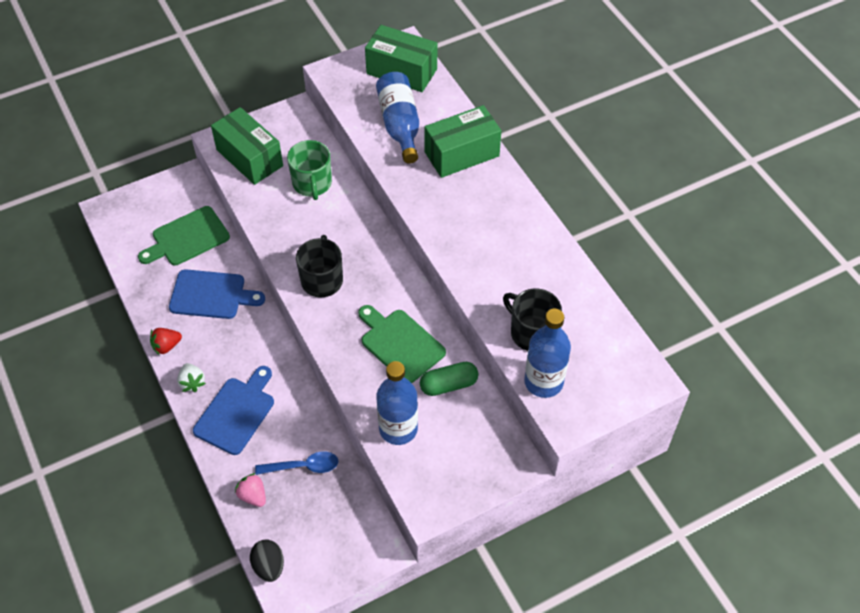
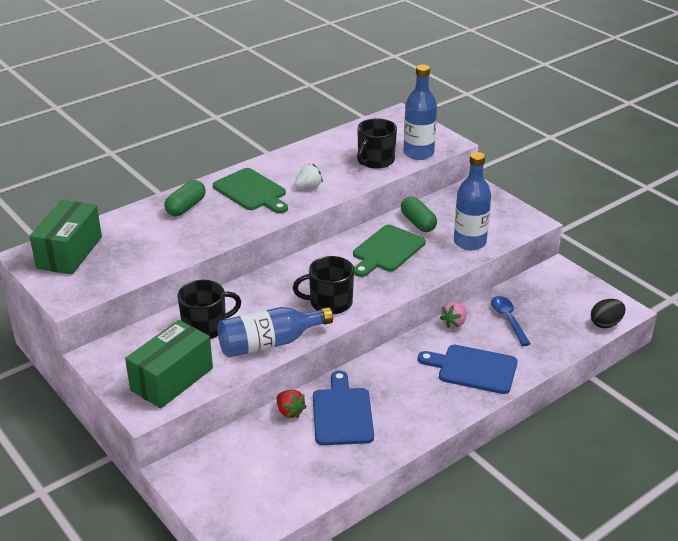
camera: 100 degrees left, 20 degrees down
(166, 346) = (416, 434): red strawberry -> red strawberry (290, 412)
(187, 238) = (268, 449): green cutting board -> green cutting board (251, 191)
(192, 382) = (452, 405): white strawberry -> white strawberry (309, 186)
(253, 496) = (550, 343): pink strawberry -> pink strawberry (454, 323)
(312, 183) = (206, 327): green mug -> black mug
(399, 125) = (149, 245): blue bottle -> blue bottle (269, 343)
(461, 154) = (186, 207): green box -> green capsule

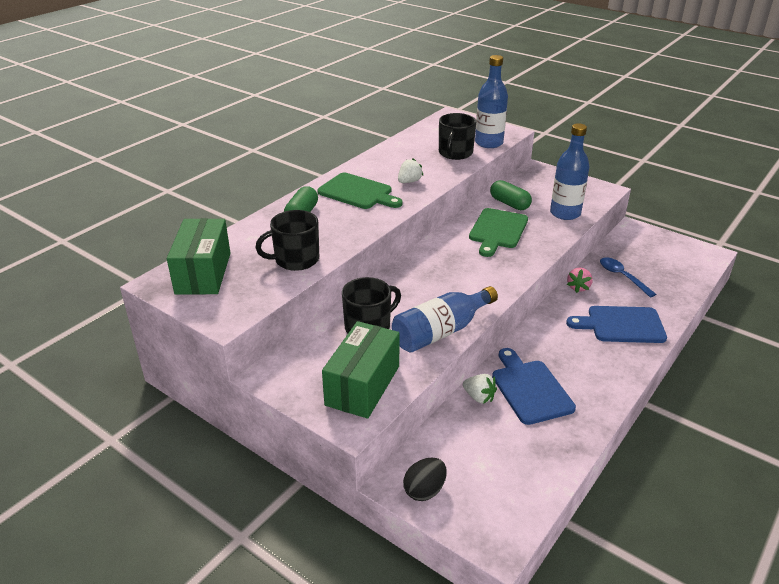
camera: 15 degrees left, 0 degrees up
(290, 412) = (479, 397): red strawberry -> white strawberry
(330, 303) = (475, 284): black mug -> black mug (295, 260)
(606, 324) = (704, 267): black egg -> black egg (424, 490)

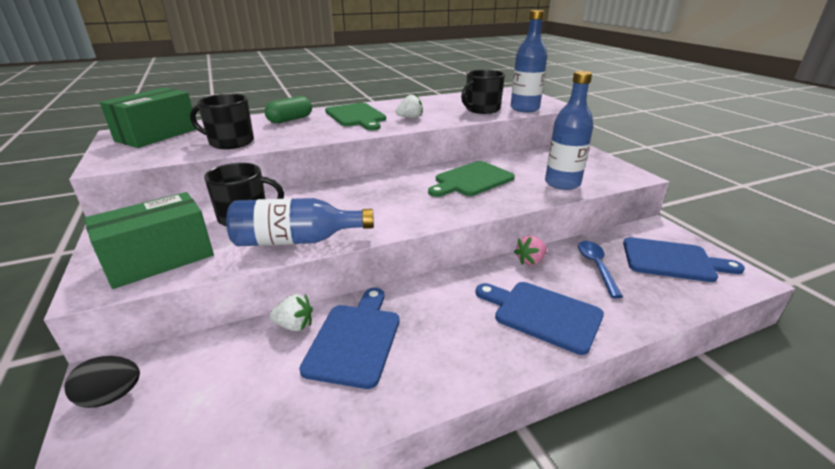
camera: 30 degrees right, 5 degrees down
(479, 397) = (294, 325): white strawberry -> white strawberry turned 60 degrees counterclockwise
(509, 204) = (512, 164): green capsule -> none
(662, 255) = (672, 260): none -> blue cutting board

